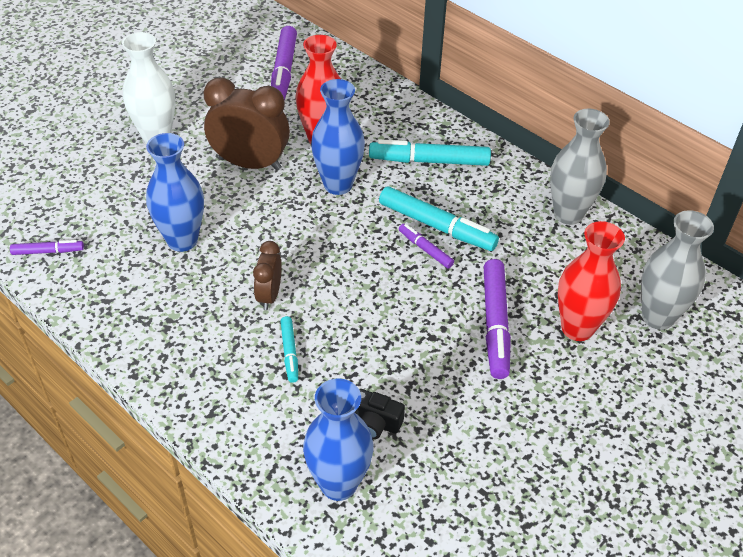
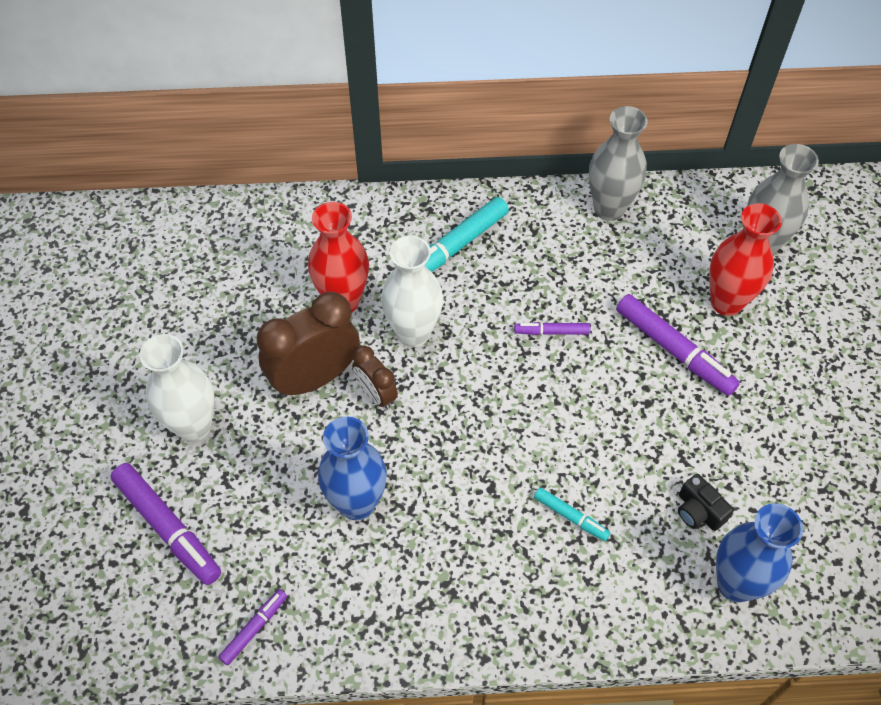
camera: 45 degrees left, 10 degrees up
(269, 296) = (492, 484): brown clock -> brown clock (376, 395)
(284, 71) = (220, 259): purple marker -> purple marker (168, 527)
(338, 185) = (413, 333): blue vase -> white vase
(375, 423) = (698, 511): black camera -> black camera turned 75 degrees clockwise
(437, 226) = (534, 303): turquoise marker -> none

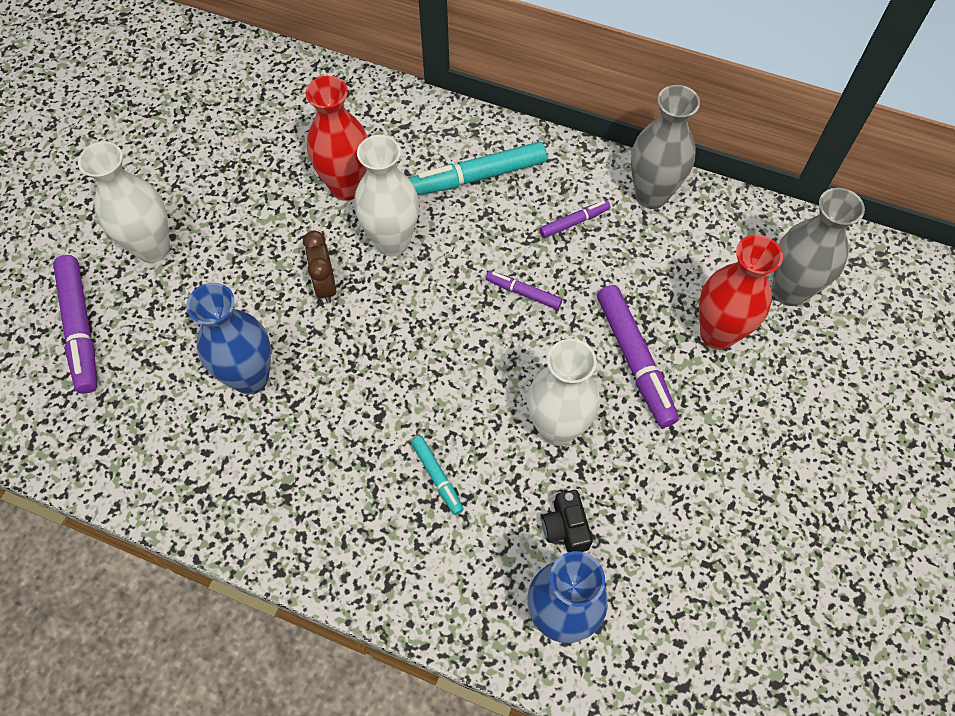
camera: 25 degrees right, 5 degrees up
(254, 628) = (99, 450): purple marker -> purple marker (574, 222)
(315, 378) = (280, 248): brown clock -> none
(645, 433) = (557, 428): none -> white vase

